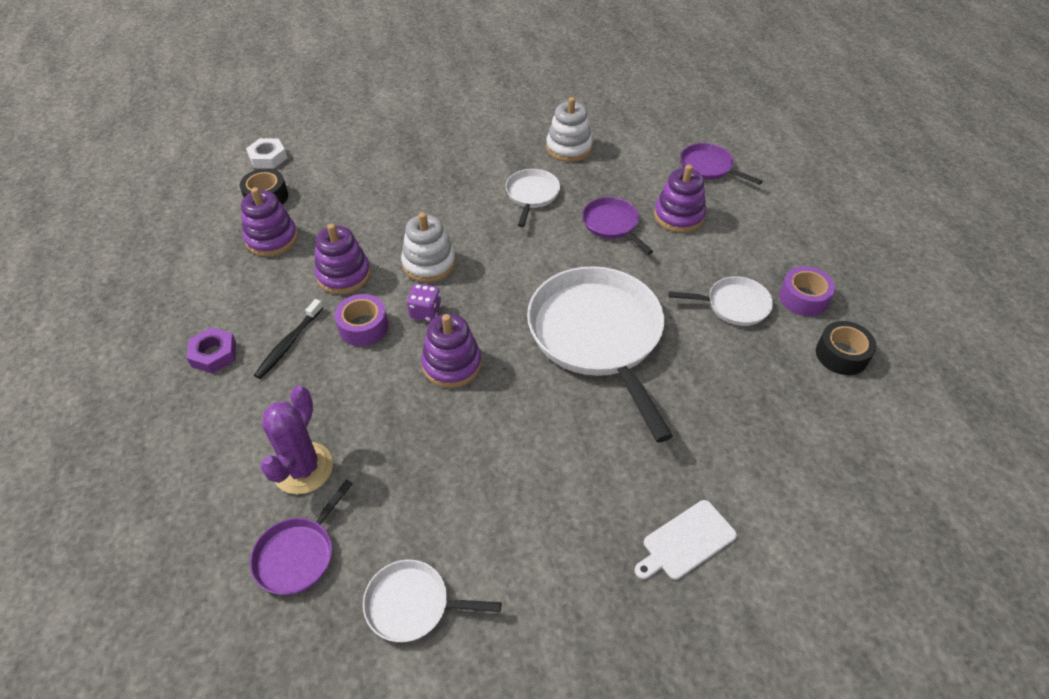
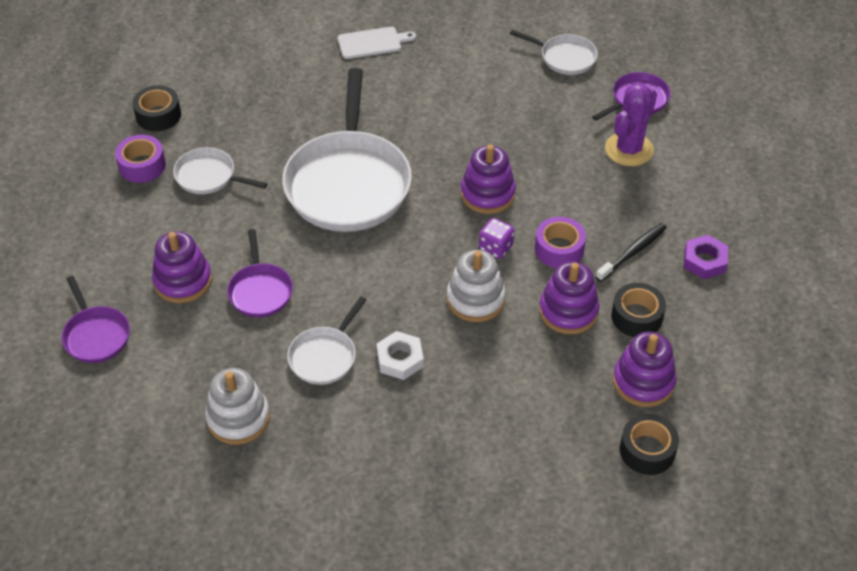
camera: 160 degrees left, 0 degrees up
(268, 157) = (642, 525): white nut -> white nut (400, 359)
(280, 286) = (636, 317): none -> black tape

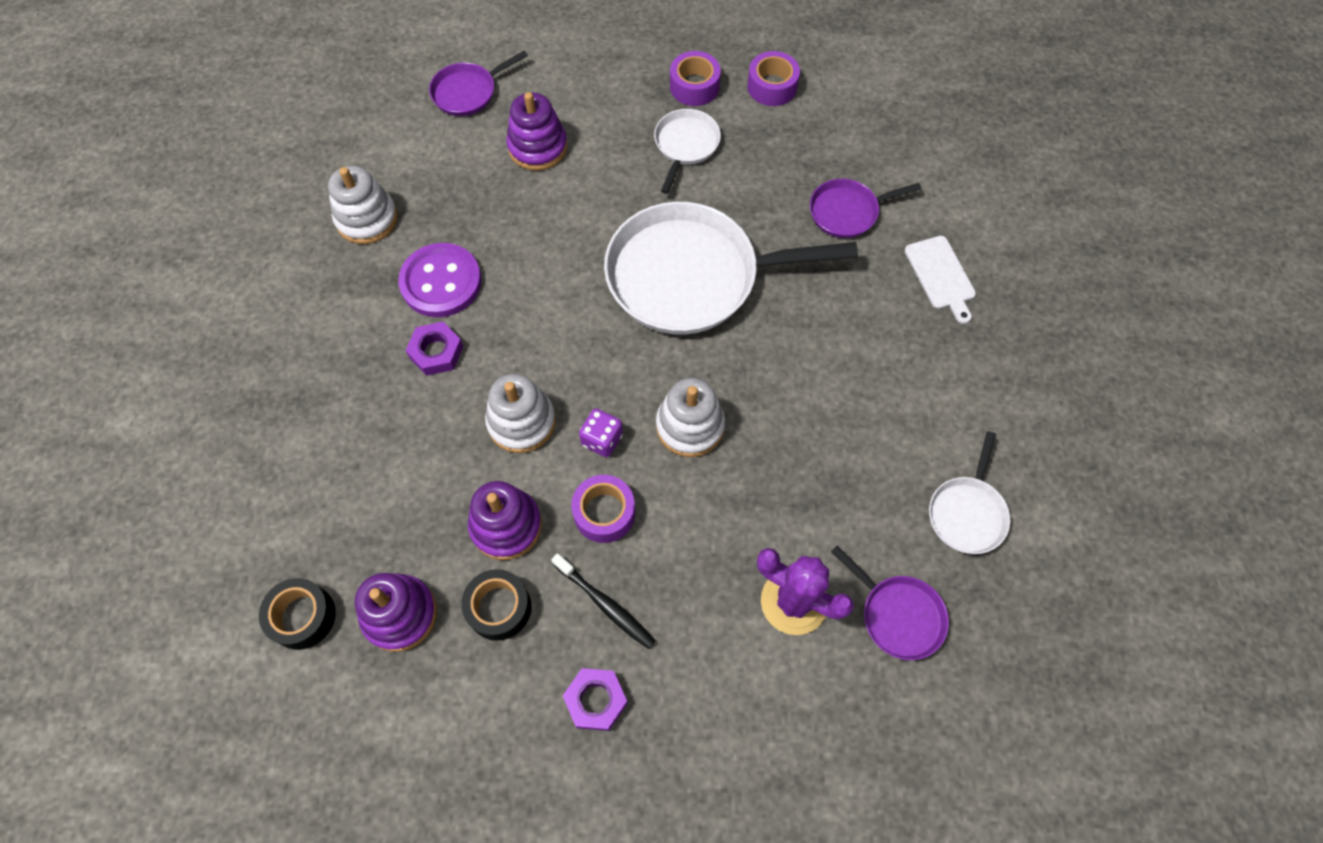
camera: 85 degrees right, 15 degrees up
(158, 115) = (772, 86): black tape -> purple tape
(260, 291) = (527, 214): purple pan -> purple pan (847, 211)
(325, 356) = (441, 282): white pan -> purple button
(400, 359) = (436, 352): white nut -> purple nut
(487, 194) = (690, 426): purple stacking toy -> white stacking toy

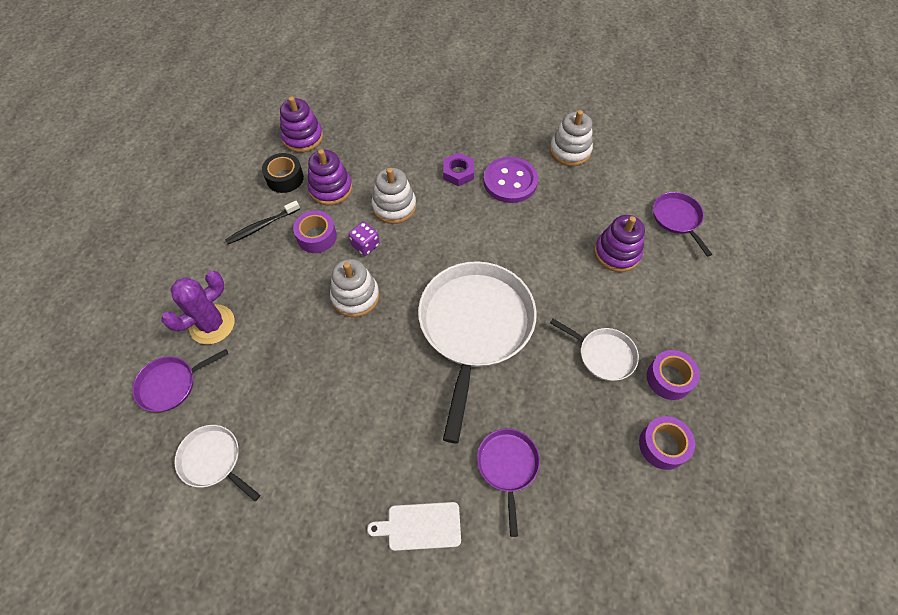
camera: 105 degrees right, 5 degrees down
(302, 617) = (320, 101): black tape -> none
(595, 700) = (212, 211): purple nut -> none

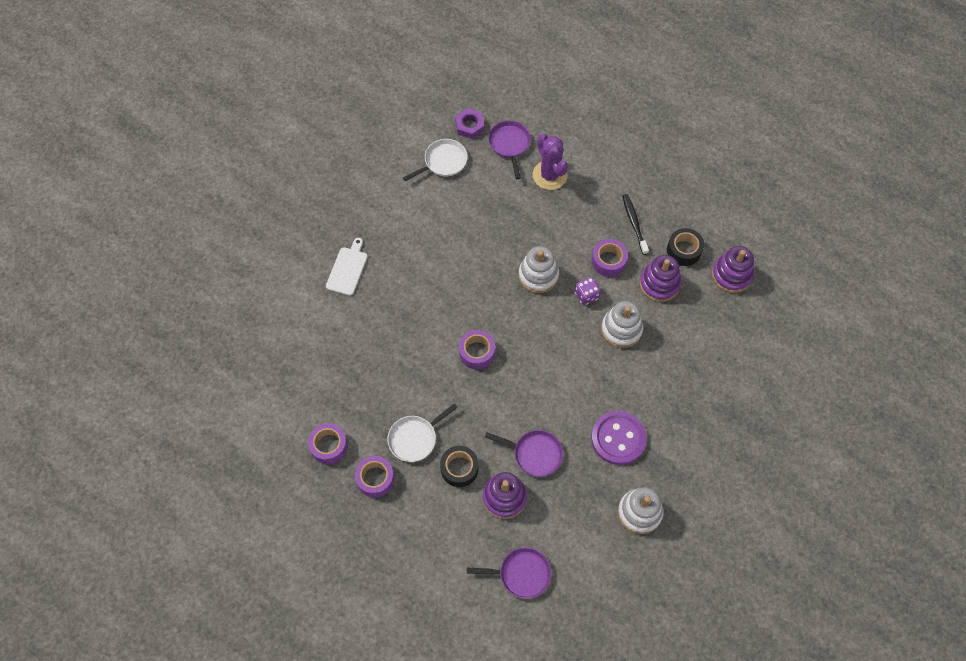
camera: 110 degrees right, 5 degrees up
(458, 172) = (644, 396): purple nut -> purple nut (469, 126)
(475, 327) = (477, 352): white pan -> purple tape
(508, 466) = (361, 335): purple pan -> purple pan (534, 454)
(611, 301) = (459, 468): none -> black tape

